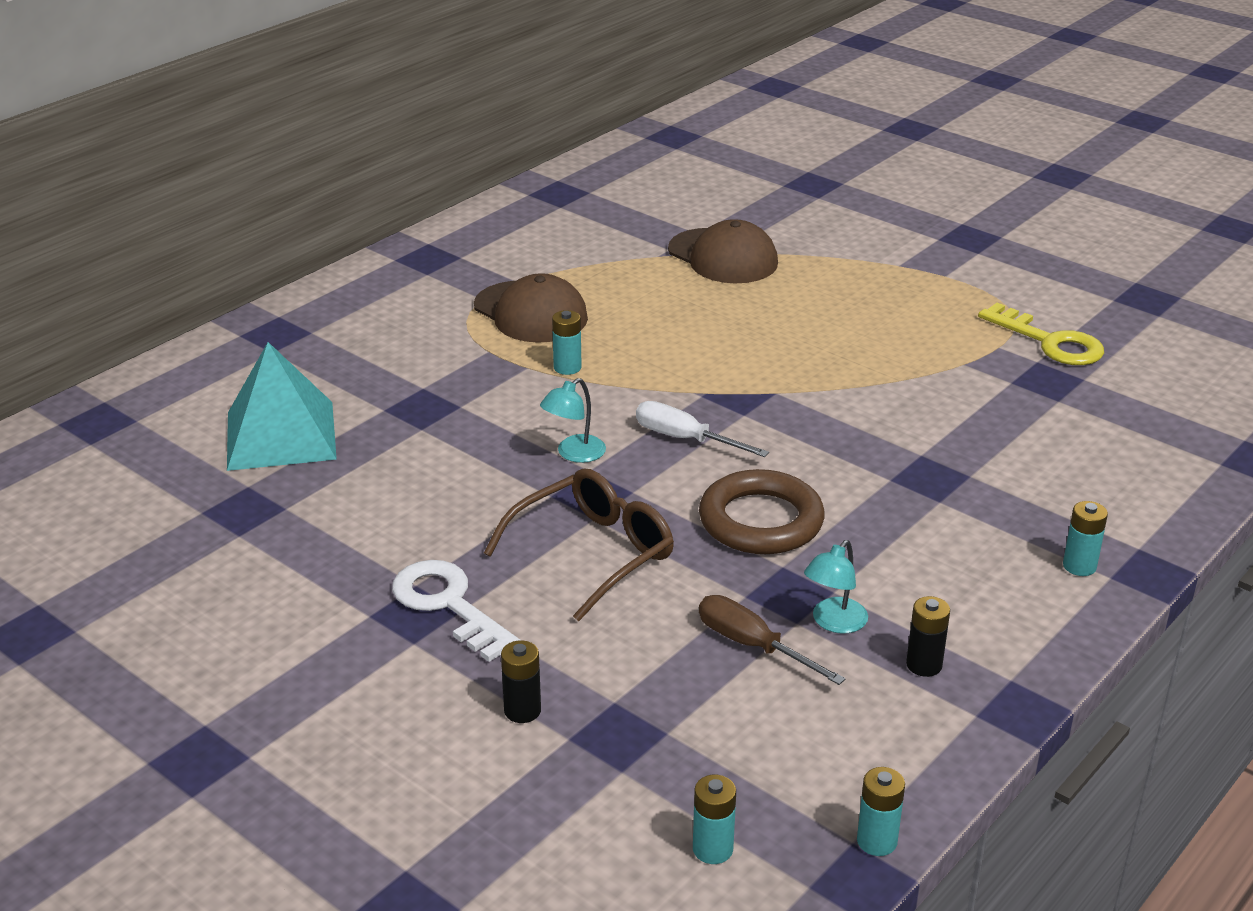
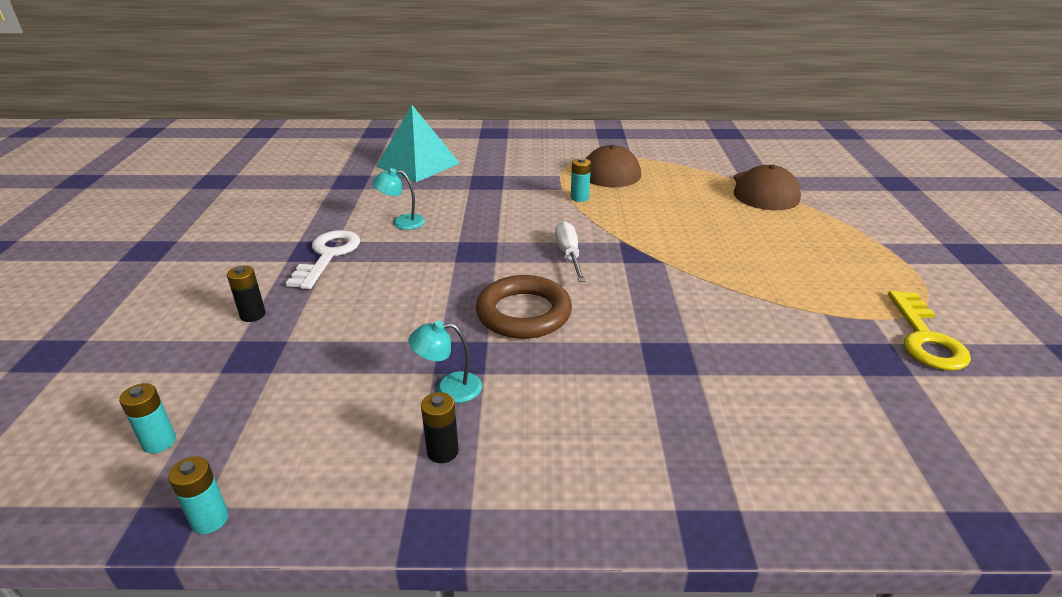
camera: 50 degrees right, 0 degrees up
(574, 454) = (505, 231): turquoise lamp -> turquoise lamp (402, 222)
(594, 553) = (421, 274): brown glasses -> none
(752, 646) = (389, 366): brown screwdriver -> none
(1079, 566) = (665, 482): turquoise battery -> none

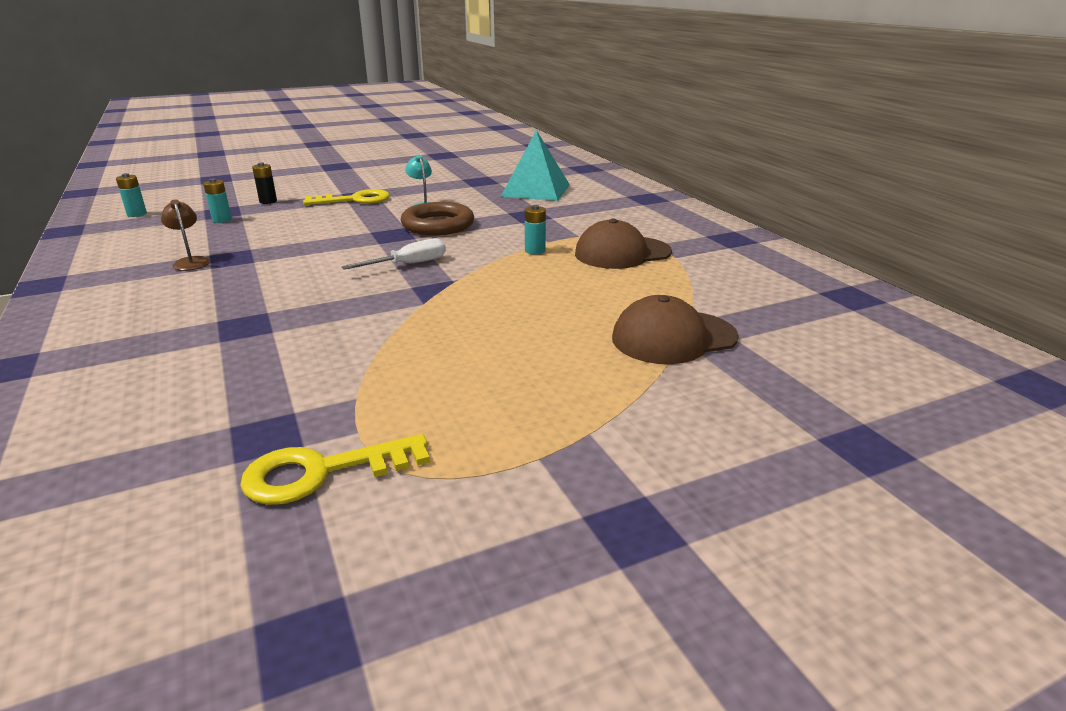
camera: 65 degrees right, 5 degrees down
(210, 519) = (70, 237): turquoise battery -> turquoise battery (222, 220)
(328, 256) = (354, 200): white key -> yellow key
(442, 451) = (119, 273): black battery -> none
(449, 388) = (190, 261): turquoise lamp -> brown lamp
(523, 313) = (298, 265): brown ring -> brown ring (438, 225)

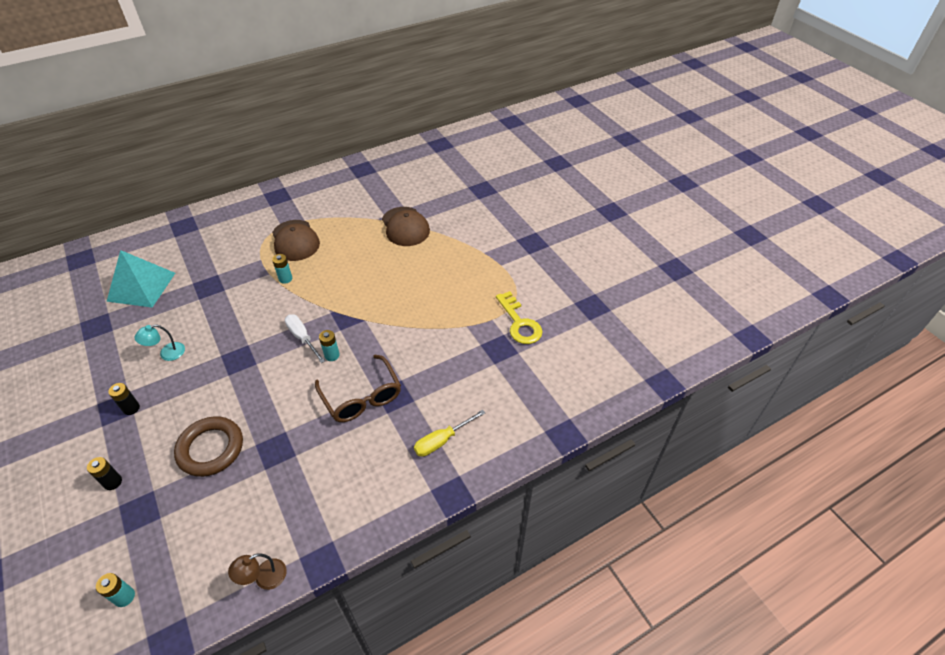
camera: 95 degrees left, 20 degrees up
(114, 363) = (442, 440): none -> yellow screwdriver
(190, 261) = (280, 475): brown lamp -> brown lamp (264, 578)
(222, 220) = (168, 499): turquoise battery -> turquoise battery (332, 355)
(264, 303) = (362, 397): none -> brown glasses
(354, 200) = (131, 408): yellow key -> black battery
(438, 225) = (220, 336): brown ring -> brown ring (211, 449)

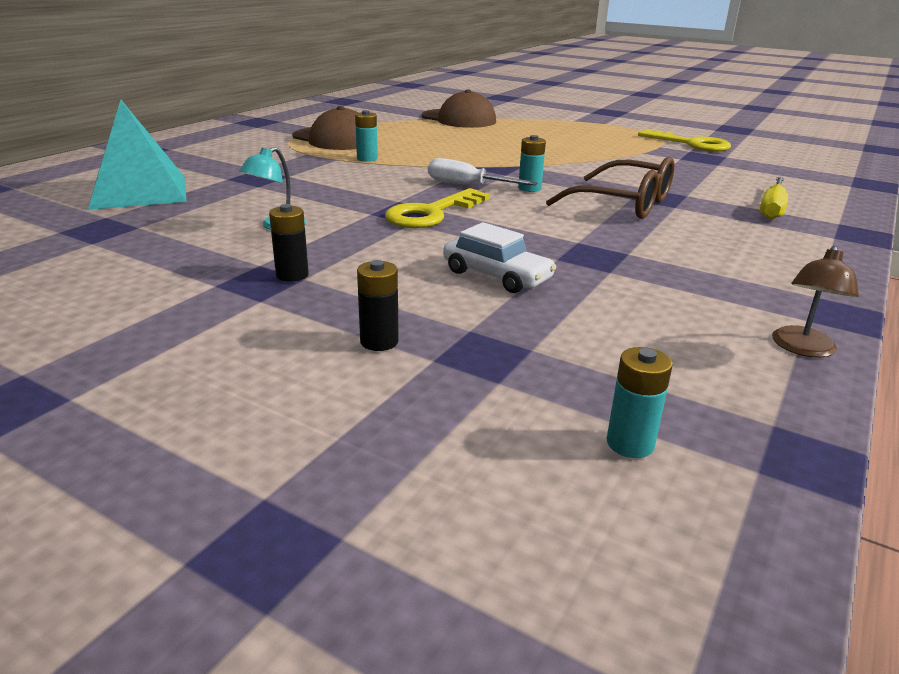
camera: 30 degrees left, 20 degrees down
(211, 449) = (496, 275): brown ring -> white car
(249, 367) = (431, 213): none -> yellow key

